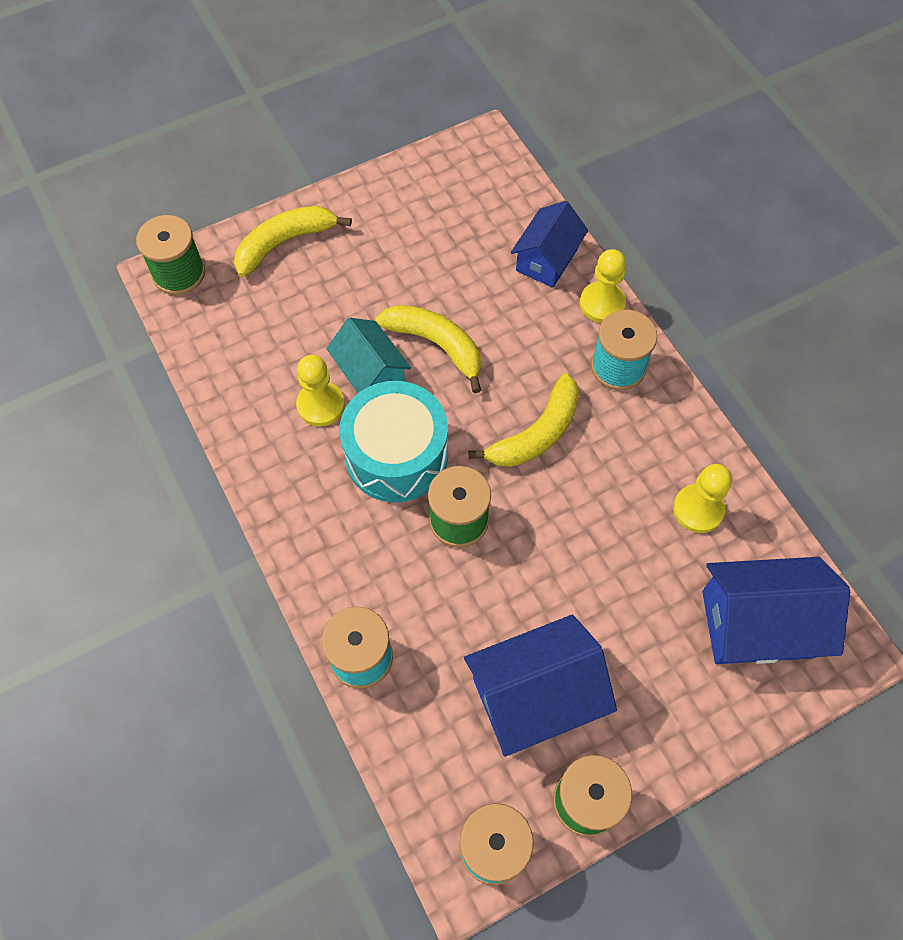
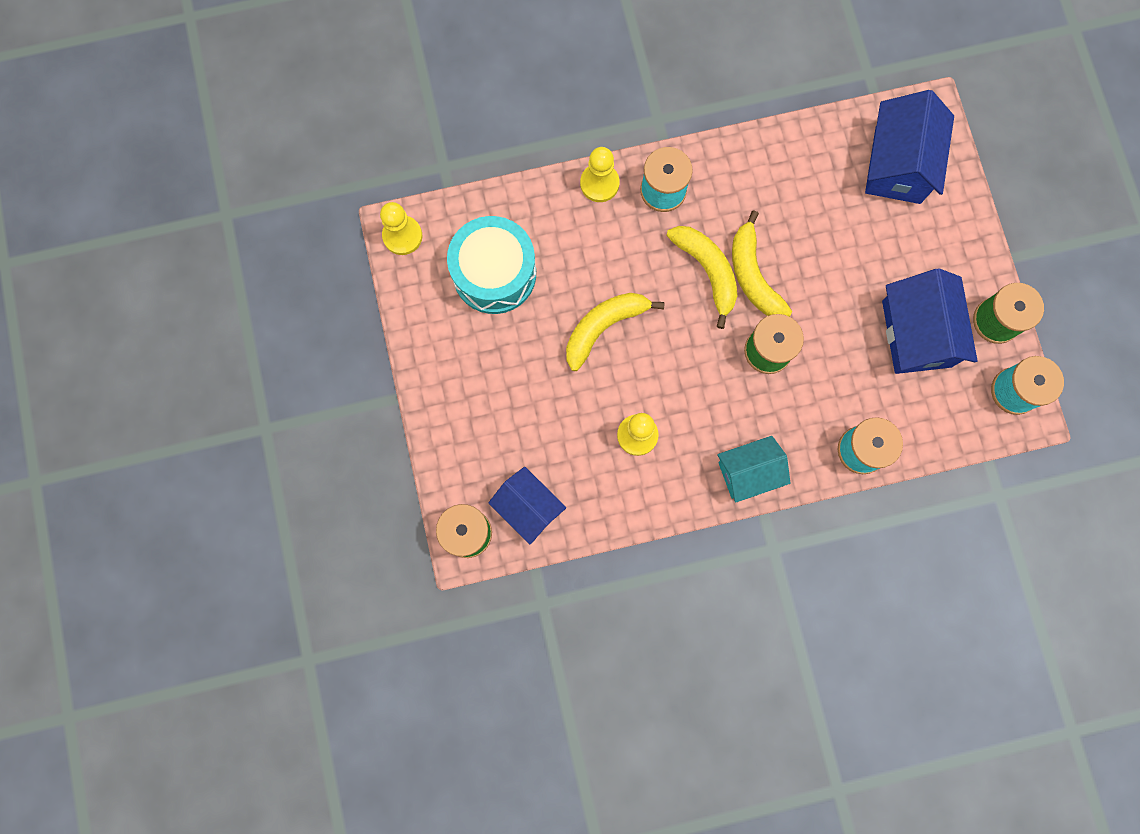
camera: 75 degrees left, 15 degrees up
(285, 243) = (460, 432): yellow banana -> yellow banana (753, 274)
(371, 374) = (618, 387): turquoise house -> turquoise house (748, 472)
(396, 455) = (699, 384): turquoise drum -> turquoise drum (494, 273)
(546, 259) = (542, 214): blue house -> blue house (528, 507)
(698, 509) = (801, 173): yellow pawn -> yellow pawn (402, 236)

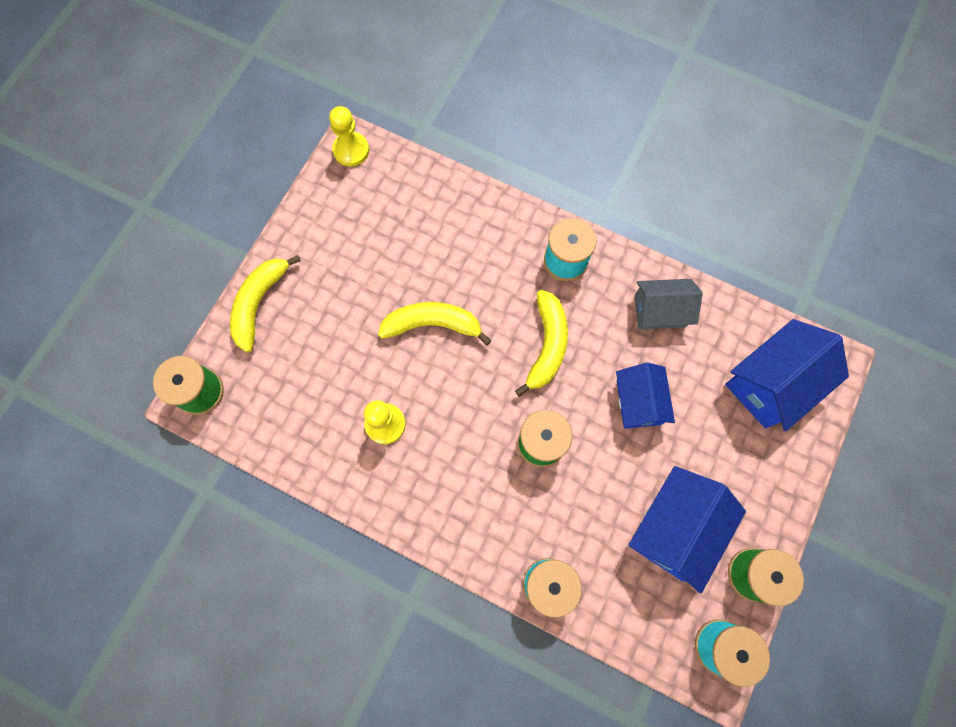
camera: 40 degrees right, 5 degrees down
(494, 273) = (390, 224): turquoise drum -> none
(528, 507) = (259, 410): blue house -> blue house (638, 402)
(599, 183) = (522, 220): yellow pawn -> none
(748, 472) = (443, 524): turquoise house -> none
(753, 274) = (580, 376): yellow banana -> yellow banana (260, 303)
(770, 173) = (660, 311): none -> grey house

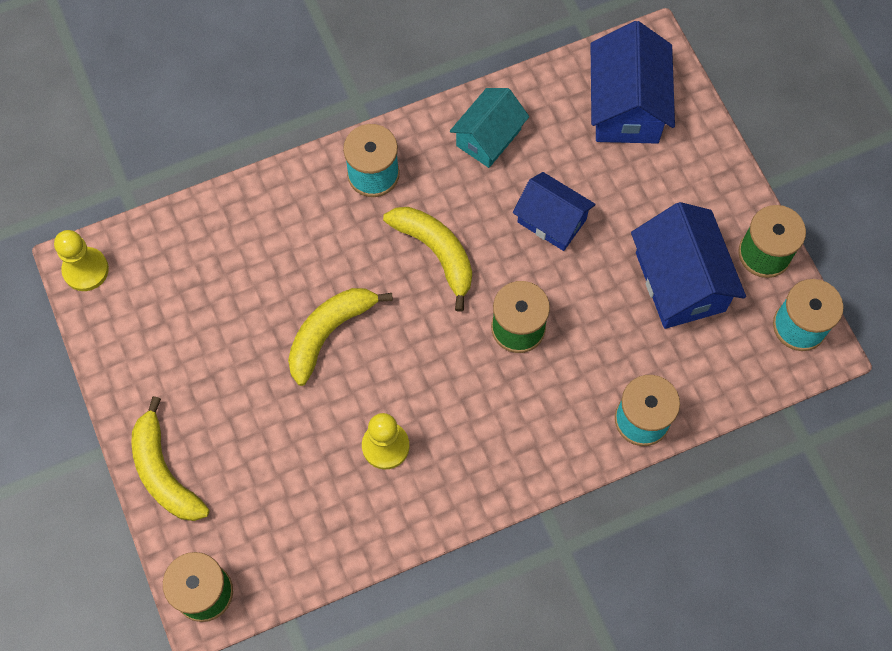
camera: 50 degrees left, 5 degrees down
(660, 311) = (488, 137): grey house -> turquoise house

